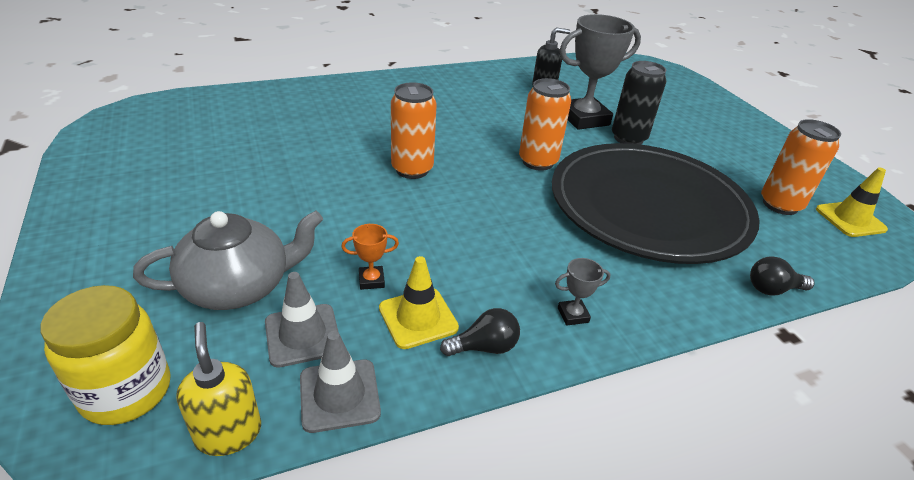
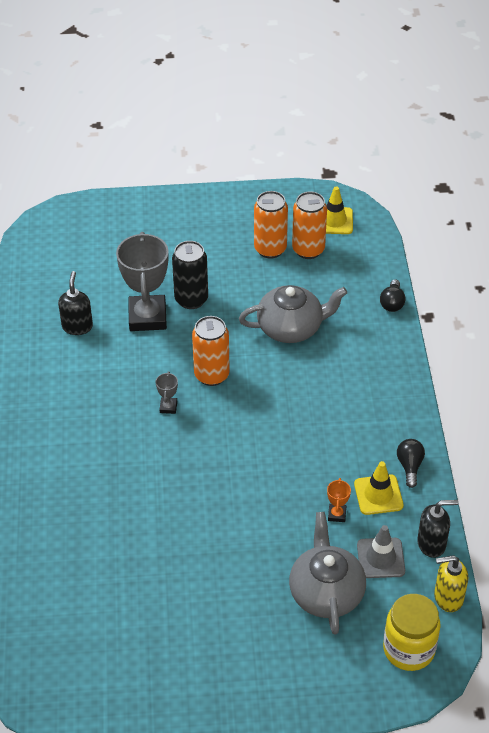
camera: 70 degrees left, 10 degrees up
(339, 395) = (432, 544): grey traffic cone -> black soap dispenser
(412, 169) = (201, 465): orange can -> orange can (270, 249)
(573, 315) = (392, 414): grey trophy -> grey trophy (168, 407)
(648, 206) = (291, 328): black plate -> grey teapot

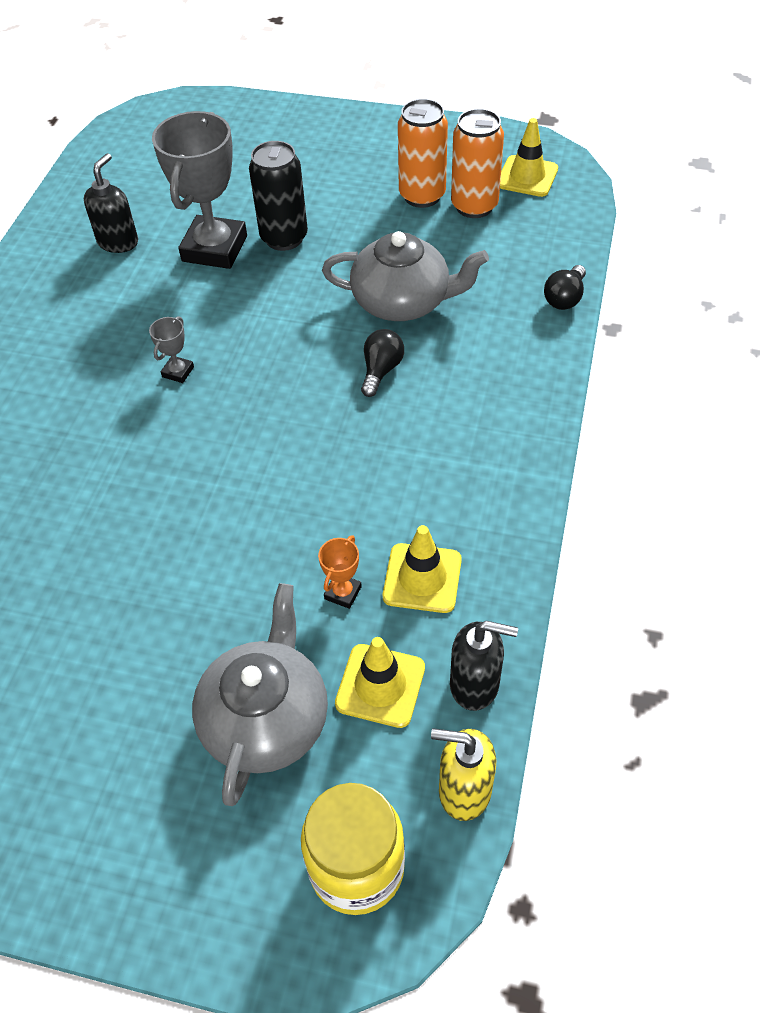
camera: 20 degrees right, 5 degrees up
(211, 375) = (260, 342): orange can -> none
(380, 558) = (380, 685): grey traffic cone -> yellow traffic cone
(409, 466) = (491, 545): black light bulb -> black light bulb (381, 370)

